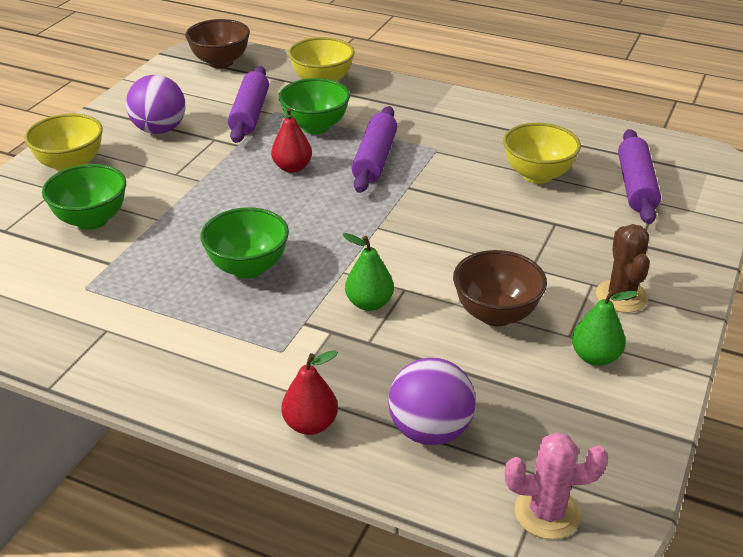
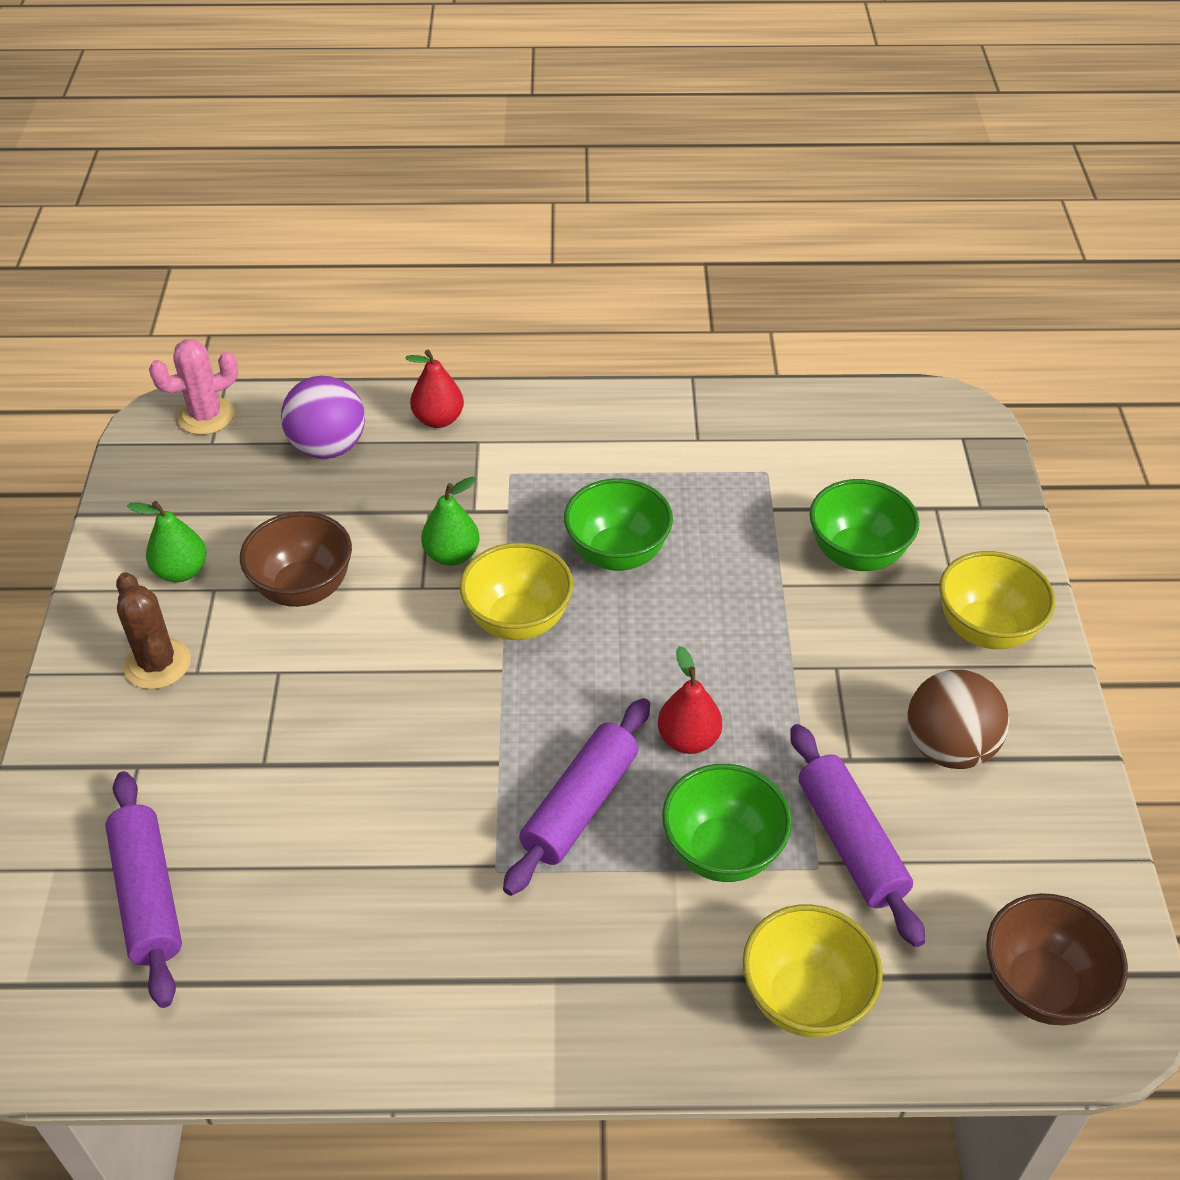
camera: 155 degrees right, 10 degrees up
(159, 130) = (948, 747): purple ball -> brown ball
(375, 159) = (580, 805): purple rolling pin -> purple rolling pin turned 45 degrees clockwise
(537, 175) = (312, 864): yellow bowl -> yellow bowl (518, 621)

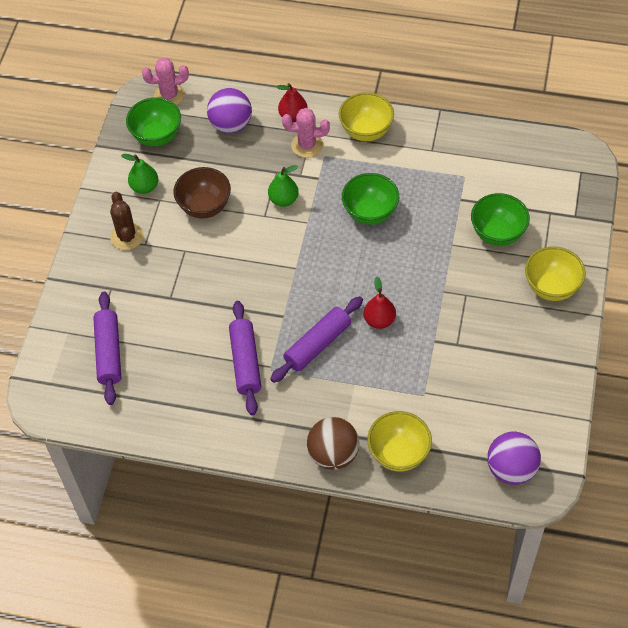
camera: 15 degrees right, 10 degrees up
(474, 461) = (307, 145): none -> pink cactus
(518, 621) = (309, 242): yellow bowl -> yellow bowl (366, 131)
(722, 851) = (380, 379): green bowl -> green bowl (157, 136)
(850, 843) = (443, 386): purple rolling pin -> purple rolling pin (245, 362)
(948, 747) = (509, 347): brown ball -> brown ball (333, 454)
(1040, 987) = (511, 469): brown bowl -> purple ball

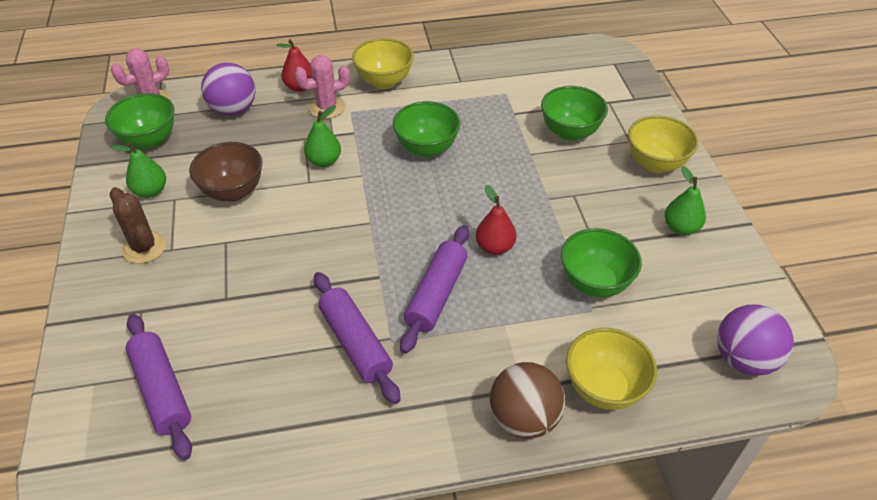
camera: 25 degrees left, 10 degrees down
(438, 375) = (594, 283): none -> green bowl
(533, 352) = (680, 228): none -> green pear

